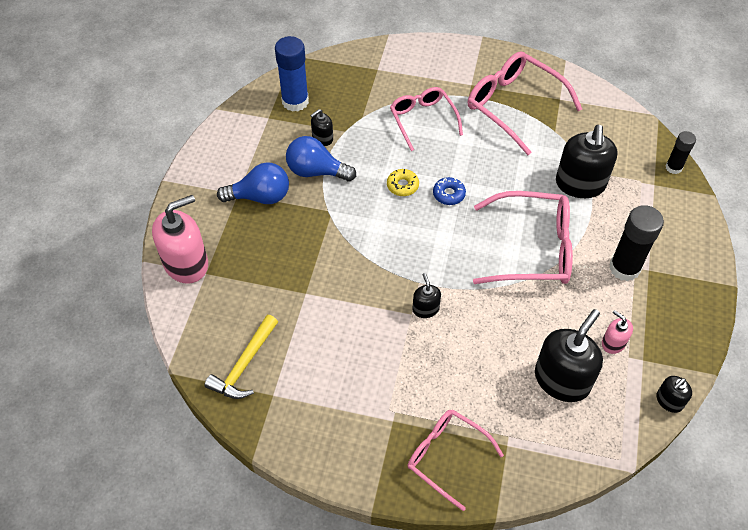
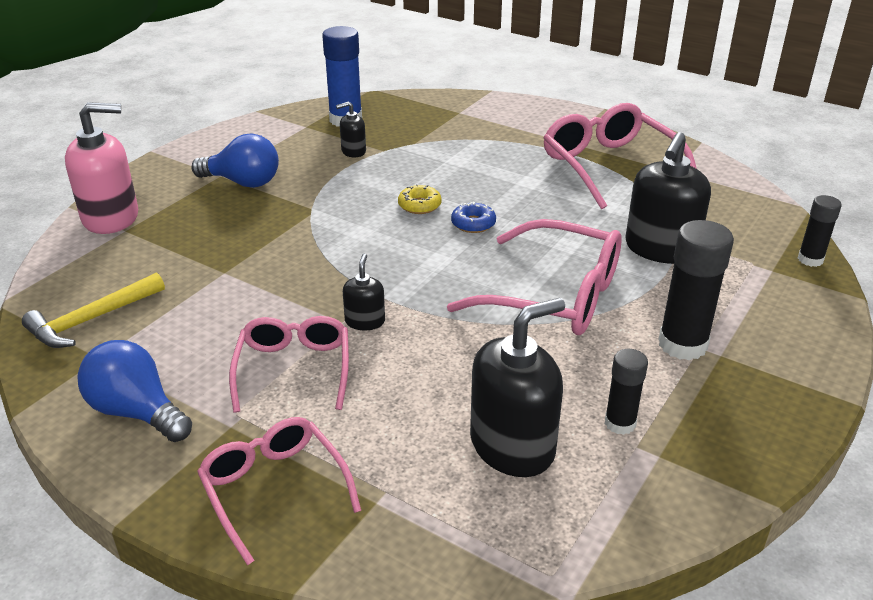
camera: 20 degrees right, 20 degrees down
(316, 171) = (324, 175): blue light bulb -> blue light bulb (137, 412)
(422, 120) = (485, 158): pink glasses -> pink glasses (294, 369)
(613, 343) = (620, 423): pink soap dispenser -> black glue stick
(669, 401) = (679, 520): black soap dispenser -> none

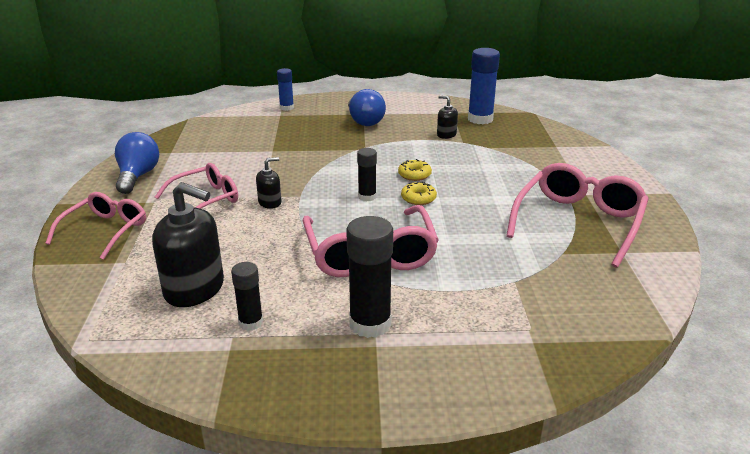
camera: 55 degrees right, 5 degrees down
(92, 320) = (198, 139): yellow hammer -> none
(111, 218) = (286, 108): pink soap dispenser -> blue glue stick
(473, 224) = (418, 198): blue donut -> yellow donut
(660, 249) = (489, 278): black soap dispenser -> none
(810, 259) = (580, 359): black glue stick -> black glue stick (367, 197)

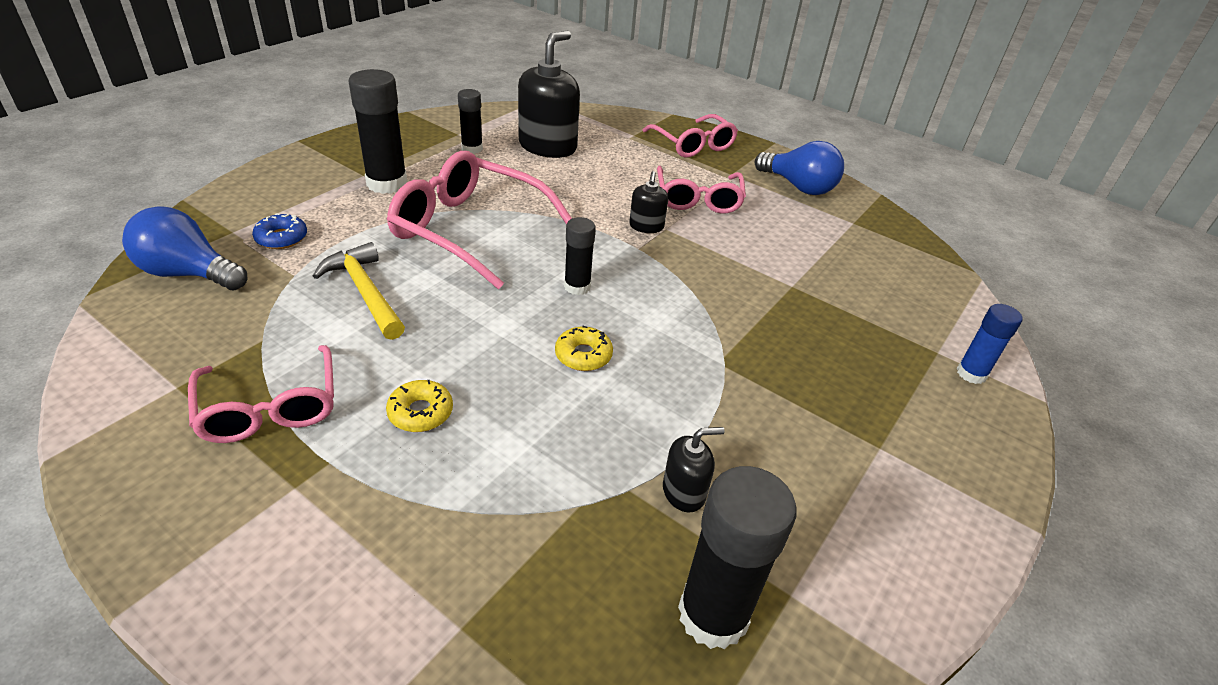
camera: 125 degrees right, 10 degrees up
(194, 289) = (548, 146): black soap dispenser -> black soap dispenser turned 150 degrees clockwise
(364, 121) = (838, 426): blue light bulb -> blue light bulb (188, 273)
(418, 198) = (521, 319): yellow donut -> yellow donut (420, 412)
(480, 119) = (713, 614): blue glue stick -> black glue stick
(482, 249) = (365, 292): none -> yellow hammer
(500, 315) = (281, 238): none -> blue donut
(579, 222) = (270, 408): pink glasses -> pink glasses, size x0.65

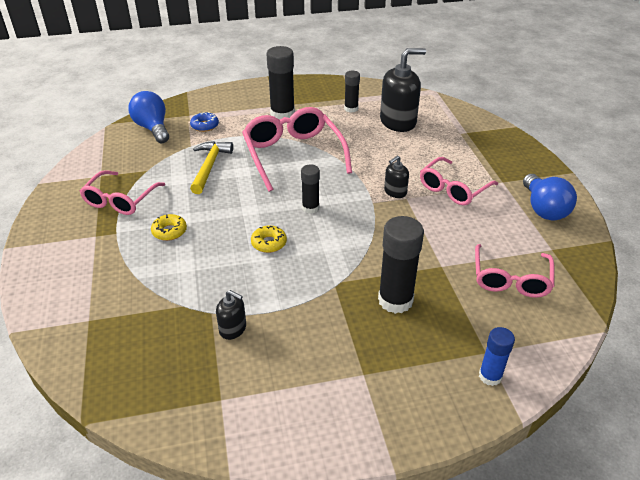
camera: 45 degrees right, 0 degrees up
(693, 145) = (501, 153): pink glasses -> pink glasses (510, 279)
(713, 614) = (178, 382): black glue stick -> black glue stick (395, 300)

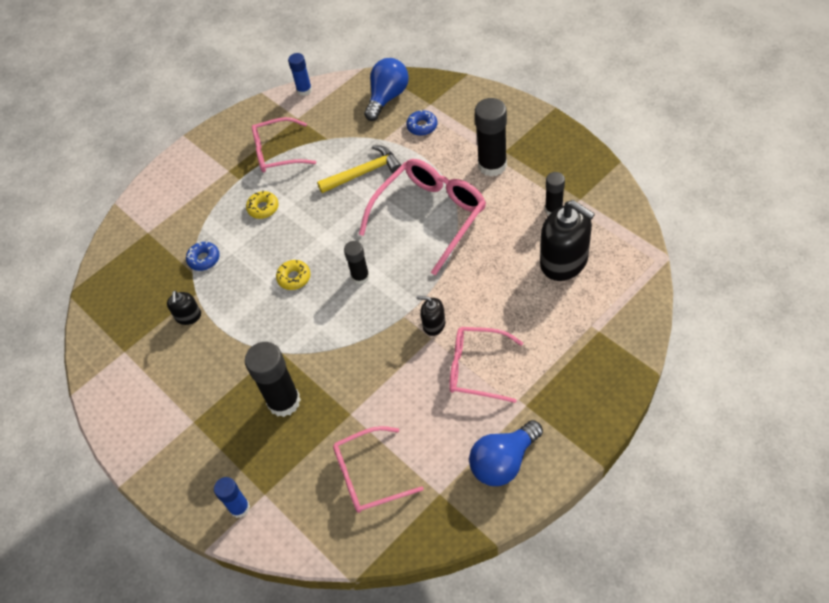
camera: 65 degrees right, 15 degrees up
(77, 161) = (304, 90): none -> blue glue stick
(177, 291) = (204, 259): none -> blue donut

